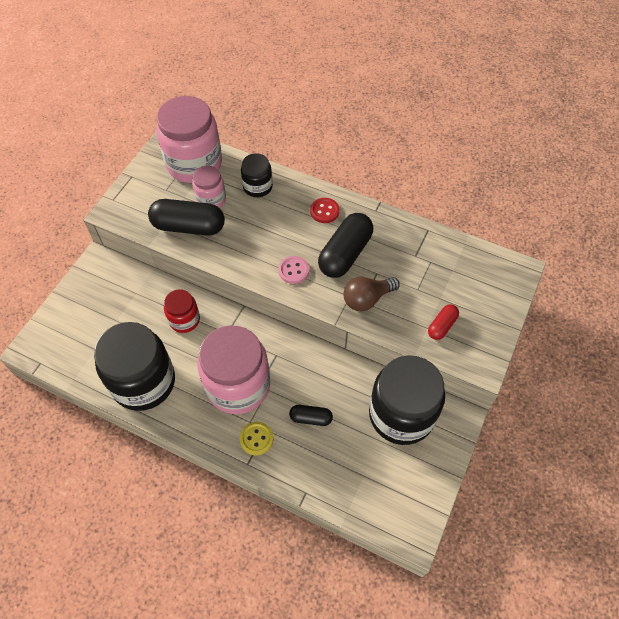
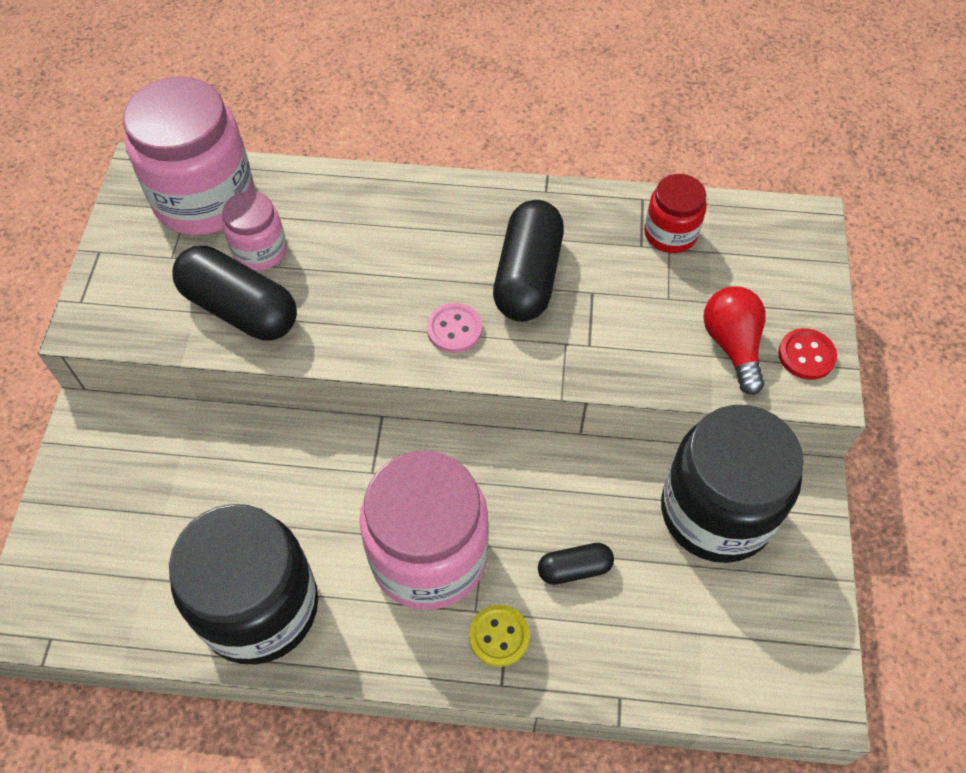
camera: 20 degrees left, 0 degrees up
(184, 320) = (288, 474): red jar -> red jar (670, 234)
(189, 226) = (240, 309): black capsule -> black capsule turned 45 degrees clockwise
(257, 187) = (333, 207): black jar -> none
(324, 211) = (463, 216): red button -> red button (806, 355)
(367, 299) = (596, 339): brown light bulb -> none
(442, 326) = (732, 345): red capsule -> red light bulb

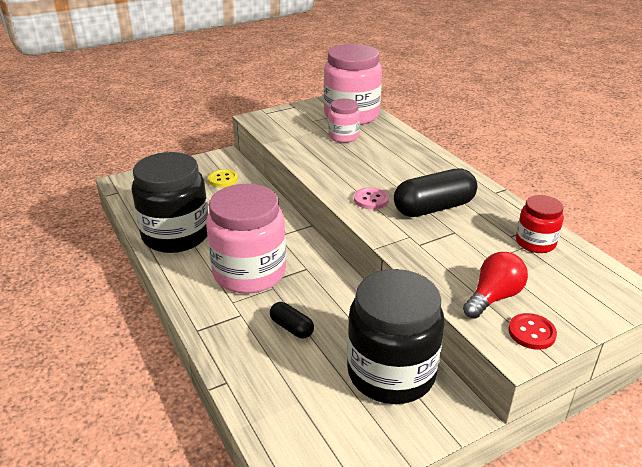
camera: 55 degrees right, 25 degrees down
(240, 309) = (307, 144): black capsule -> none
(499, 636) = (225, 316): yellow button -> yellow button (223, 179)

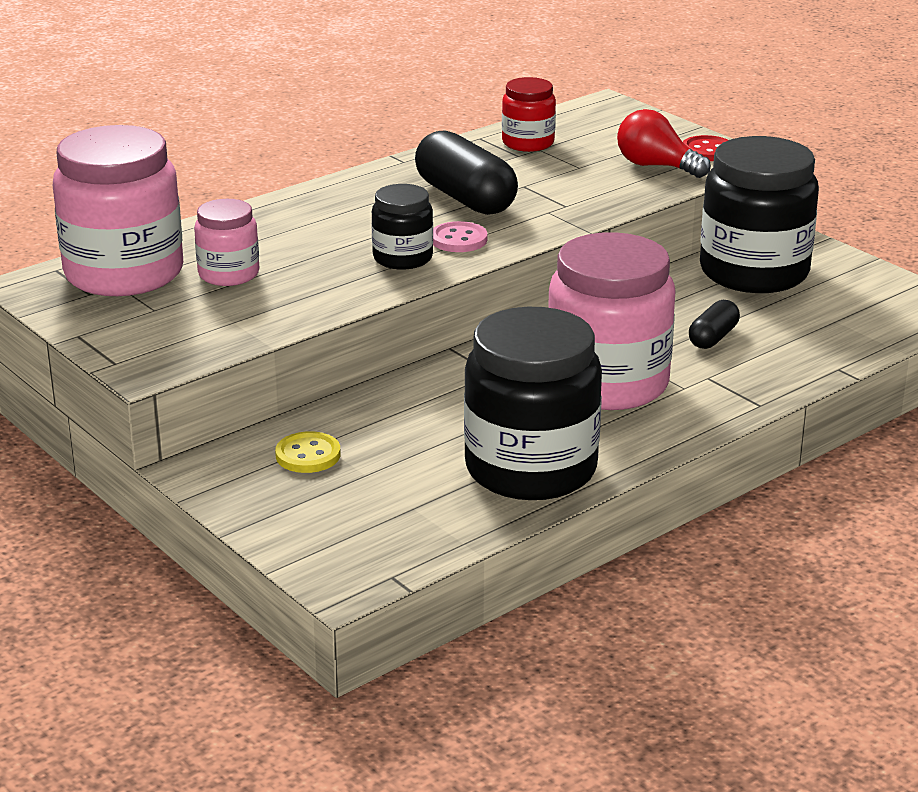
camera: 100 degrees left, 5 degrees down
(350, 181) = (402, 258): none -> black jar

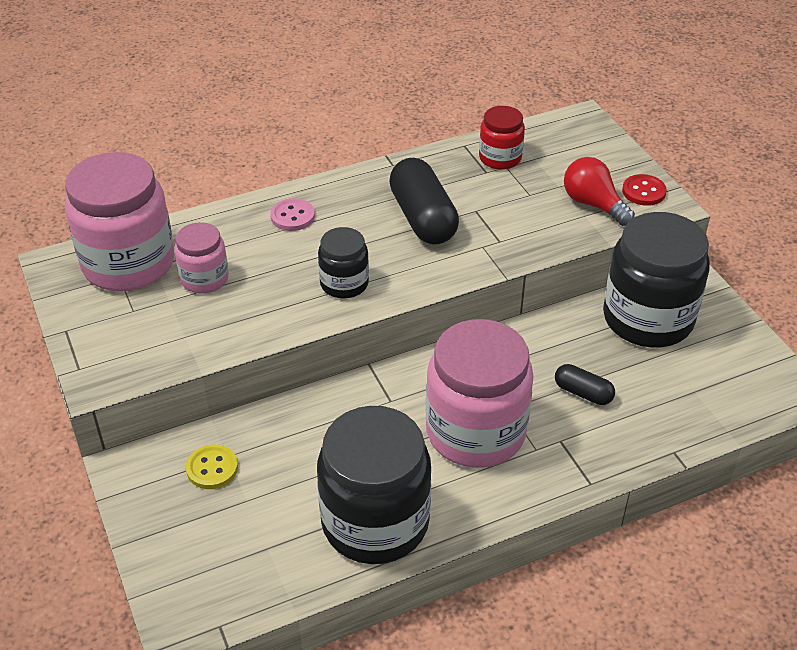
camera: 15 degrees right, 15 degrees up
(458, 240) = (397, 269): pink button -> pink button (292, 216)
(713, 337) = (583, 393): black capsule -> black capsule turned 75 degrees clockwise

